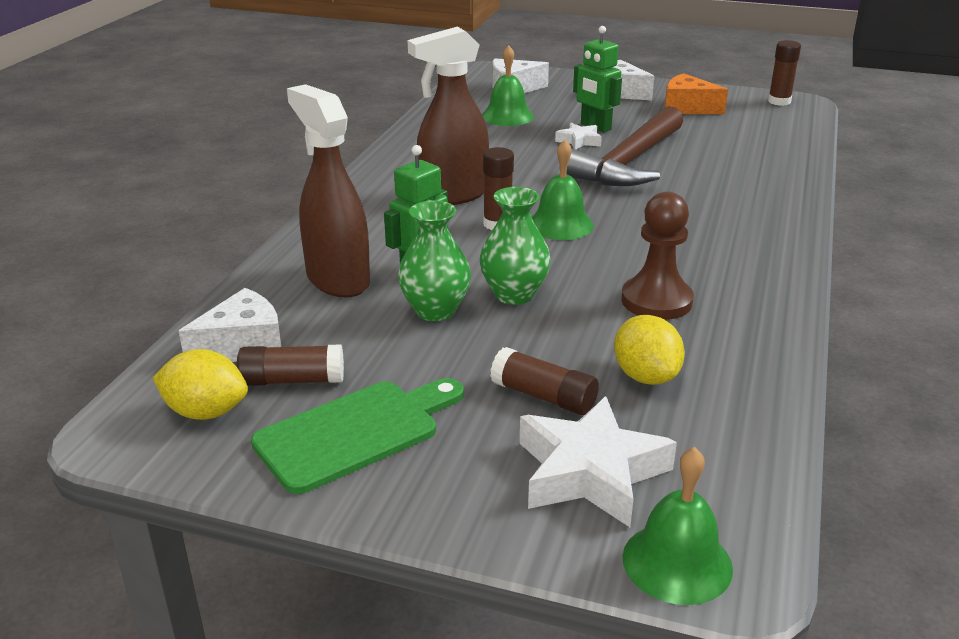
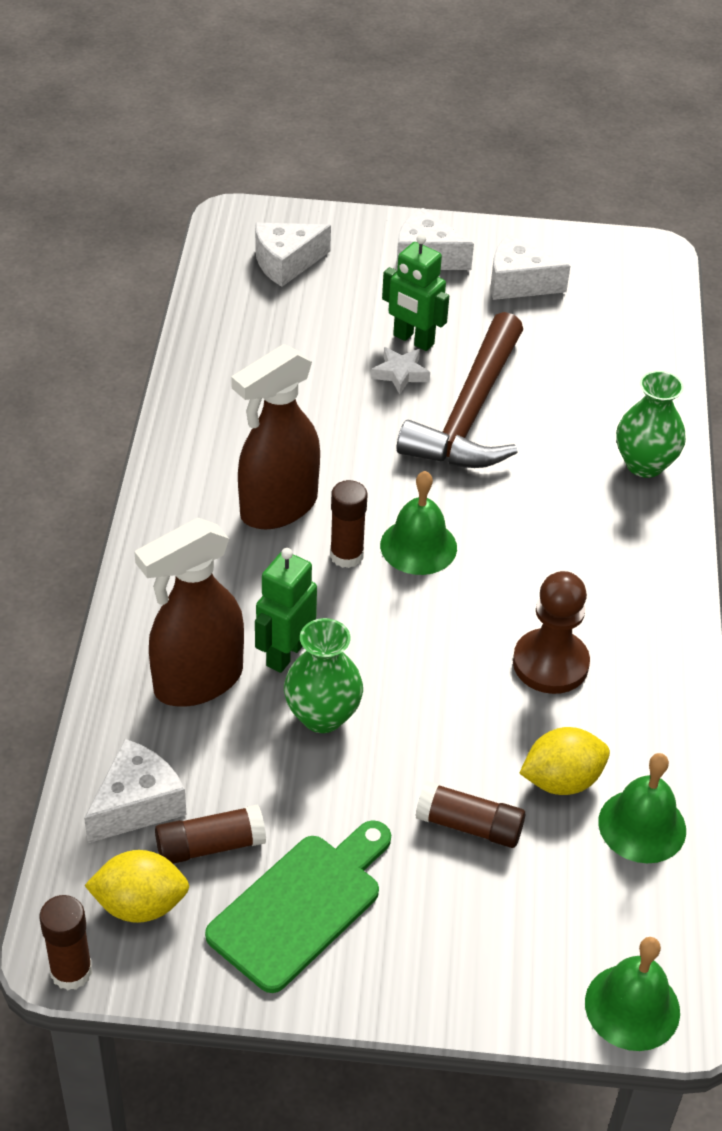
camera: 15 degrees left, 15 degrees up
(337, 280) = (197, 681): brown spray bottle -> brown spray bottle turned 75 degrees counterclockwise
(507, 116) = (296, 329): green bell -> green bell (642, 826)
(514, 294) = (399, 676): green vase -> green vase (644, 464)
(590, 472) = (536, 917): white star -> none
(645, 376) = (561, 780): yellow lemon -> yellow lemon turned 75 degrees counterclockwise
(687, 108) = (518, 283): orange cheese -> white cheese
(779, 101) = (628, 255): brown glue stick -> brown glue stick (71, 971)

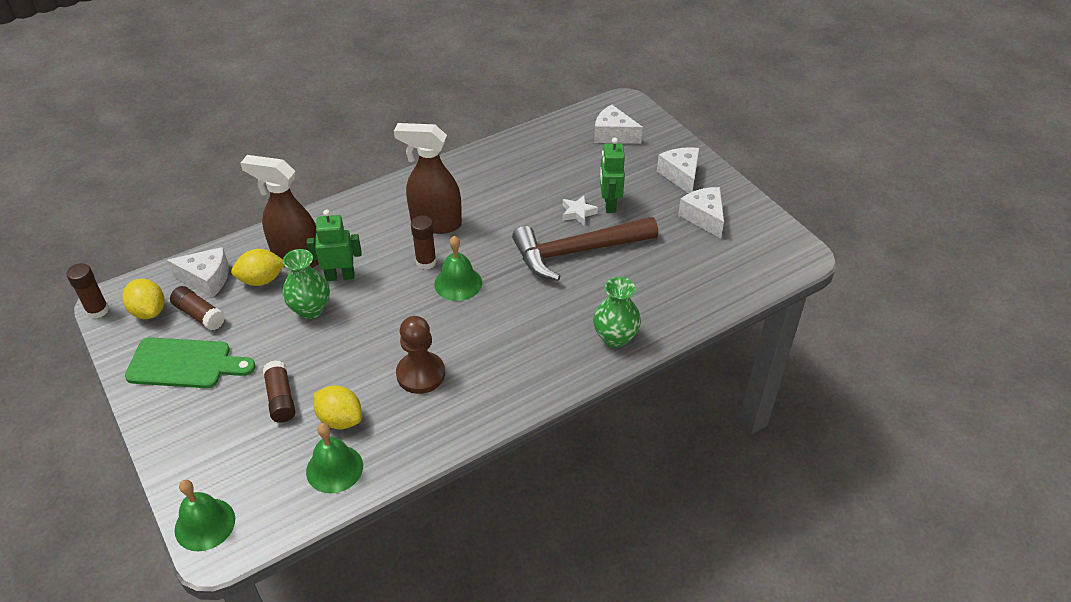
camera: 55 degrees right, 0 degrees up
(205, 741) = (261, 280): none -> yellow lemon

